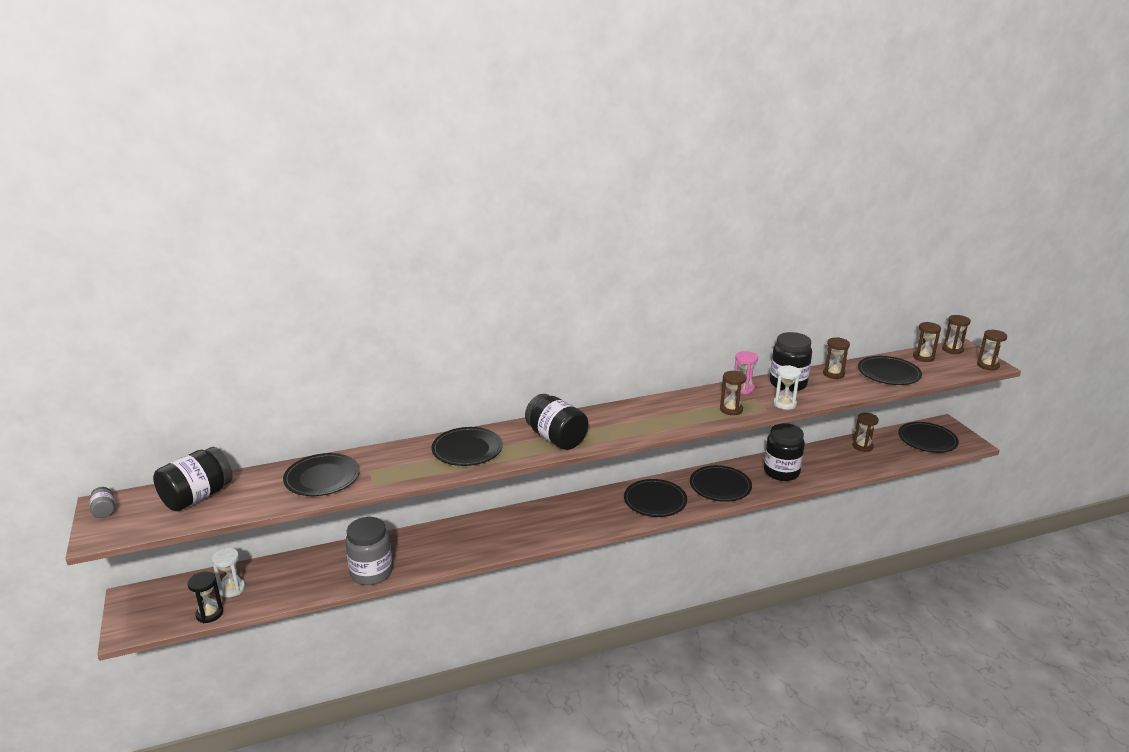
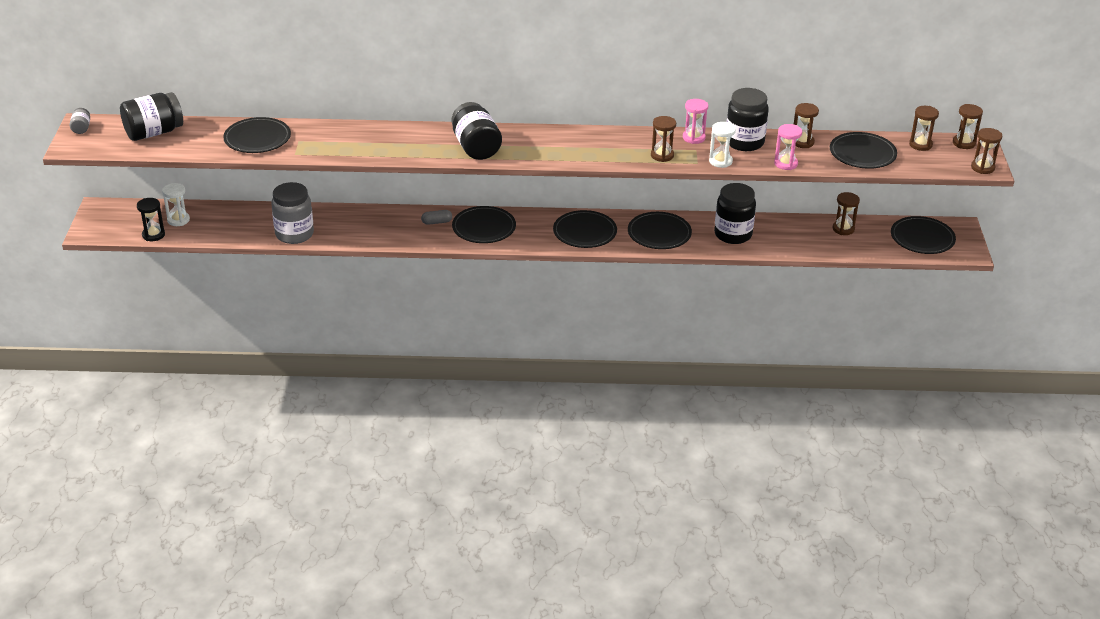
camera: 20 degrees right, 10 degrees up
(467, 449) = (391, 140): black plate -> black plate (484, 227)
(511, 524) = (437, 222): none -> grey capsule
(839, 394) = (785, 164): none -> pink hourglass

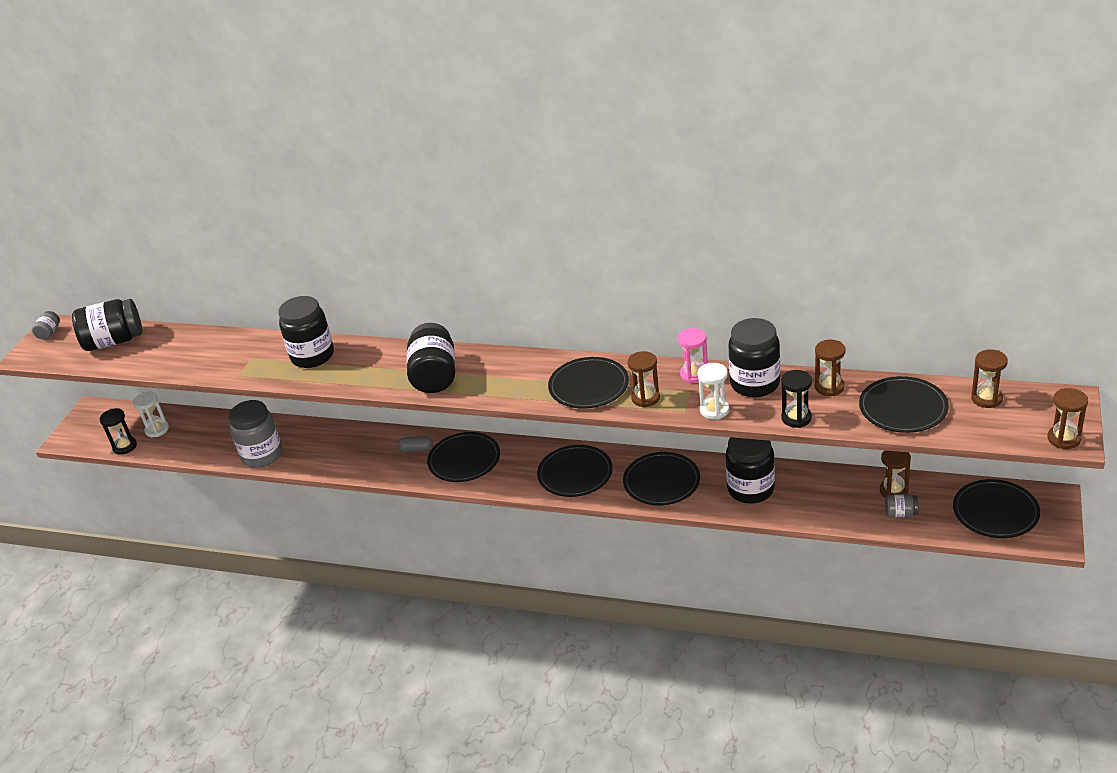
camera: 20 degrees right, 0 degrees up
(257, 138) = (211, 353): black plate -> black plate (588, 386)
(356, 137) = (312, 356): none -> black jar
(785, 164) = (796, 418): pink hourglass -> black hourglass
(853, 243) = (900, 513): none -> grey jar
(964, 143) = (1048, 399): brown hourglass -> none

